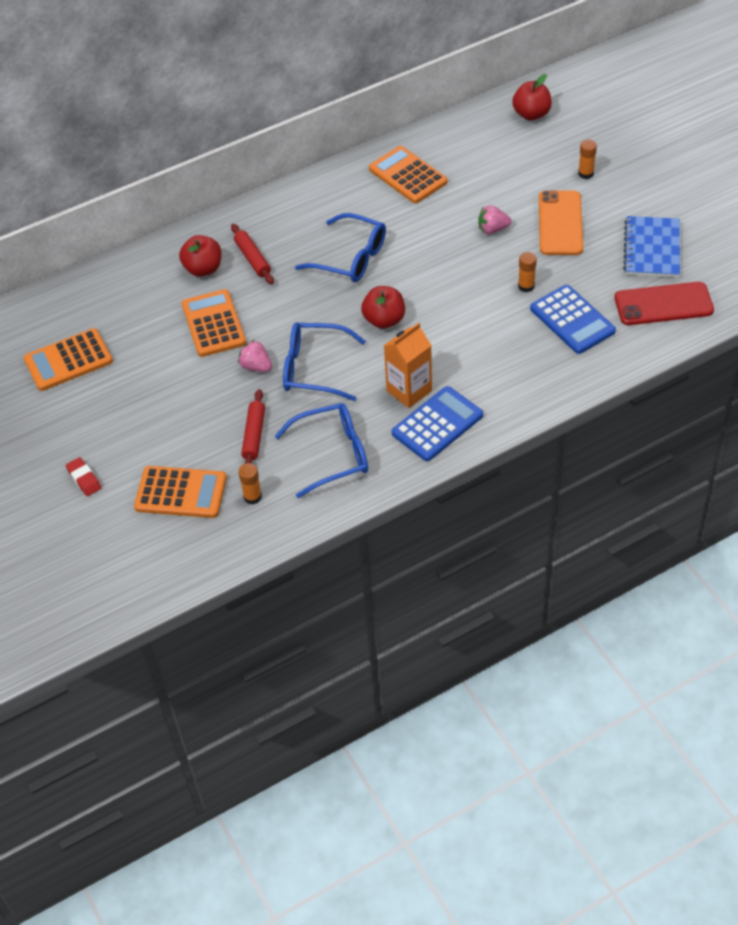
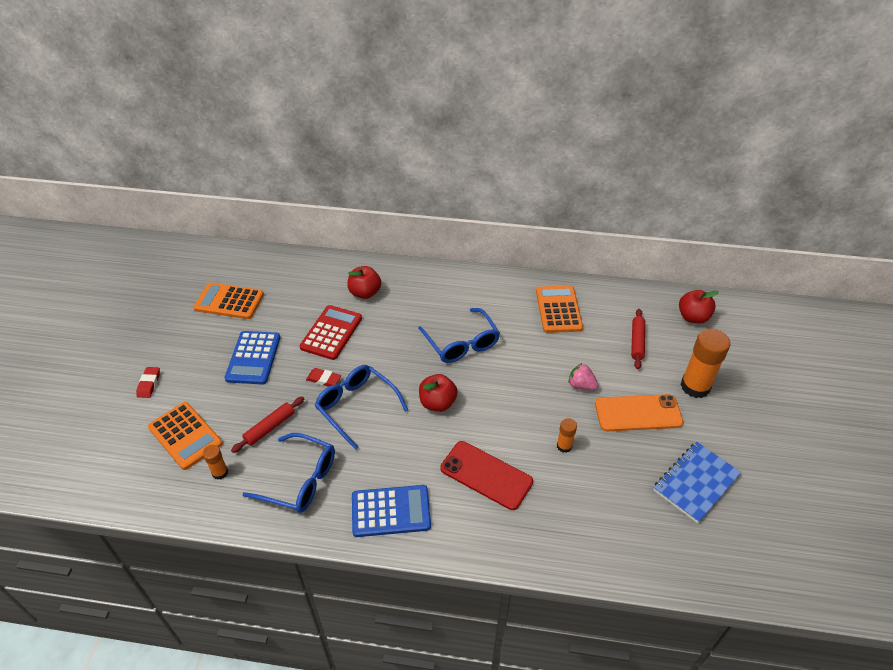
camera: 35 degrees right, 5 degrees down
(213, 324) = (331, 333): orange calculator -> red calculator
(252, 258) = (400, 305): red rolling pin -> red rolling pin (637, 342)
(256, 366) = (324, 379): pink strawberry -> red eraser
(409, 391) = (399, 469): orange carton -> none
(560, 223) = (638, 413): orange phone -> orange phone turned 45 degrees clockwise
(572, 320) = (574, 499): blue calculator -> blue calculator (253, 358)
(586, 173) = (695, 386): orange glue stick -> orange glue stick, size x2.02
(663, 304) = (663, 538): red phone -> red phone (486, 475)

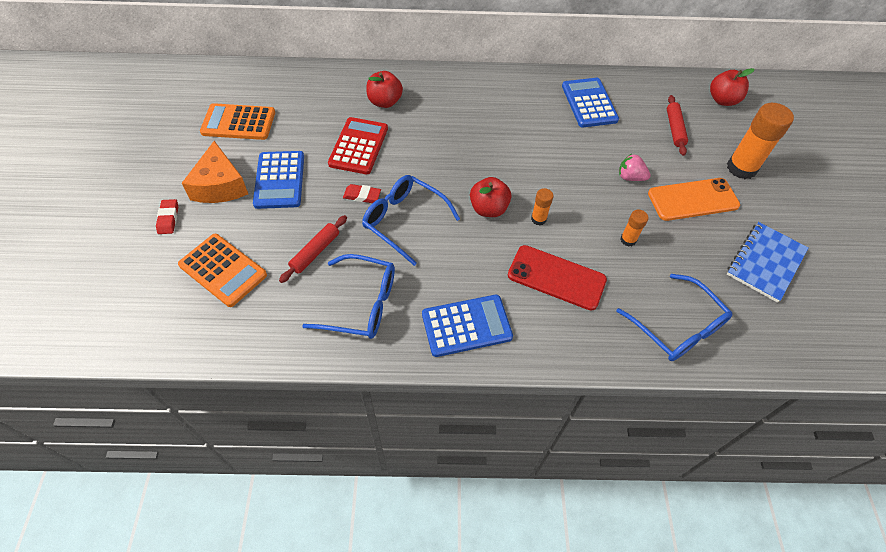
camera: 10 degrees left, 10 degrees up
(200, 358) = (220, 185): none -> orange cheese
(220, 472) = (271, 305): orange glue stick -> orange glue stick (538, 219)
(462, 343) = (499, 145): blue glasses -> blue glasses (677, 327)
(558, 309) = (589, 103): orange calculator -> blue calculator

